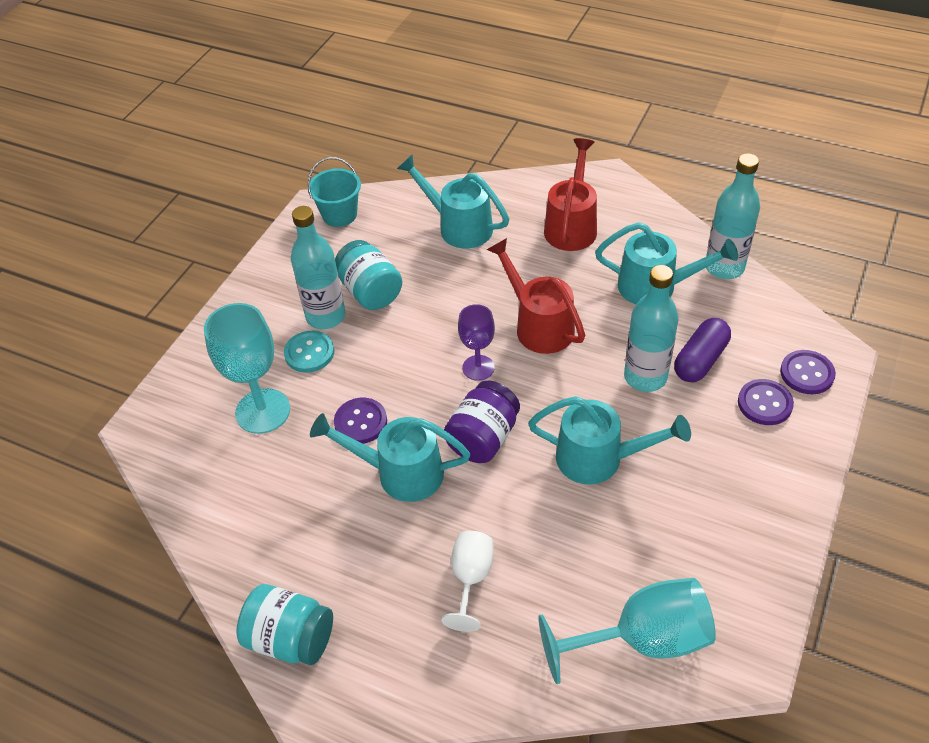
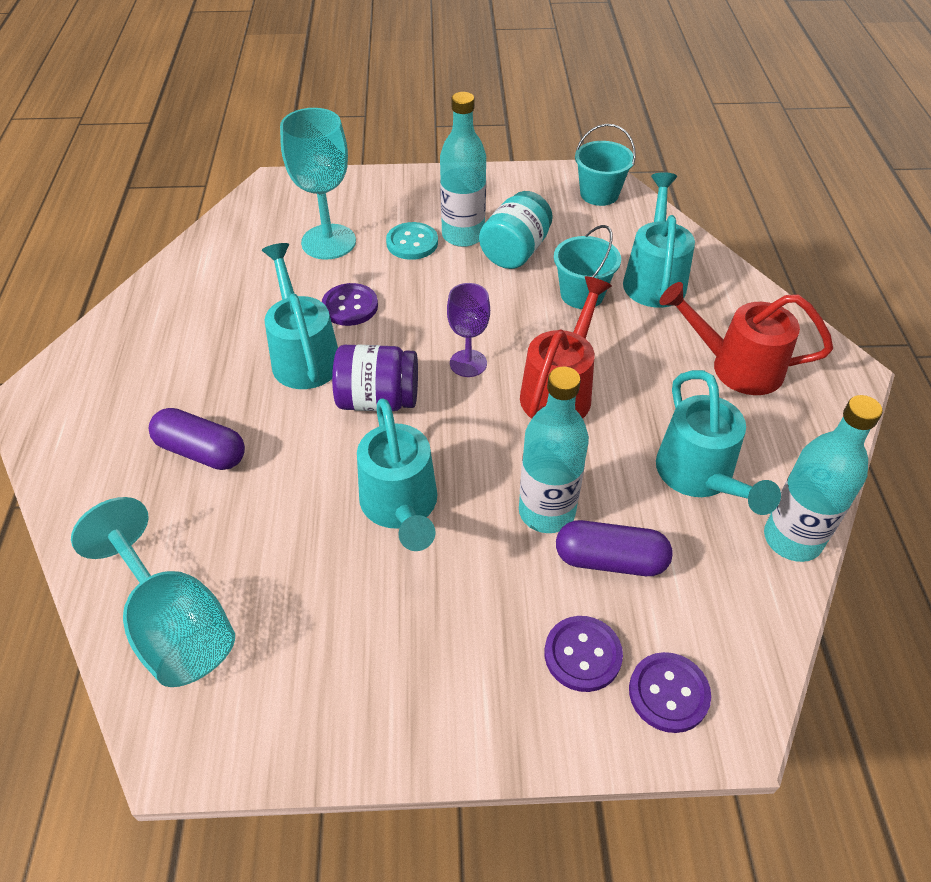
camera: 60 degrees right, 0 degrees up
(291, 638) = (97, 353): turquoise jar -> none
(448, 273) = (582, 294): none -> turquoise bucket
(471, 578) = (201, 452): white goblet -> purple capsule
(572, 225) = (735, 367): red watering can -> red watering can turned 150 degrees counterclockwise

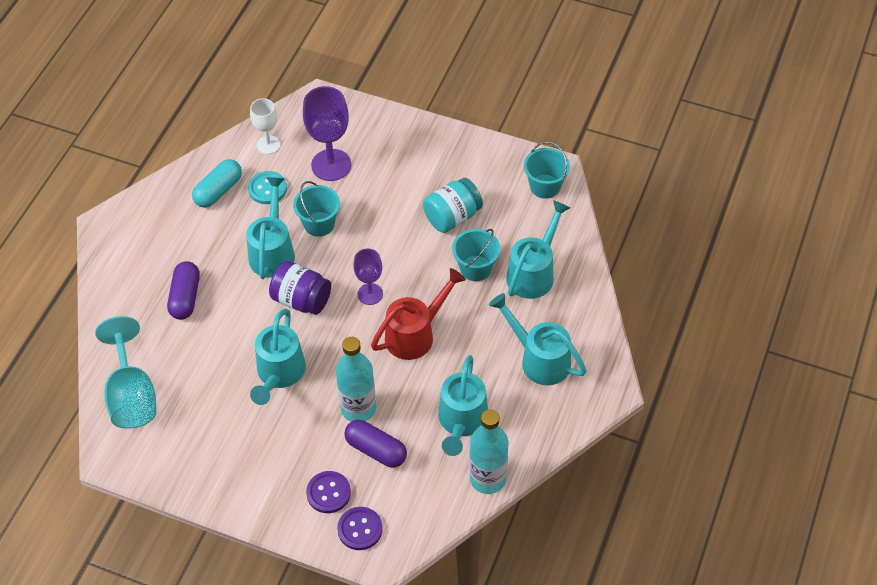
camera: 25 degrees right, 5 degrees up
(189, 309) = (218, 191): none -> turquoise capsule
(201, 452) = (185, 297): purple capsule -> purple capsule turned 45 degrees clockwise
(233, 243) = (268, 145): none -> white goblet
(328, 242) = (331, 165): turquoise goblet -> purple goblet
(350, 306) = (319, 224): purple button -> turquoise bucket
(412, 243) = (386, 185): turquoise button -> turquoise button (267, 189)
(463, 235) = (425, 191): turquoise bottle -> none
(735, 367) = (539, 359): red watering can -> turquoise watering can

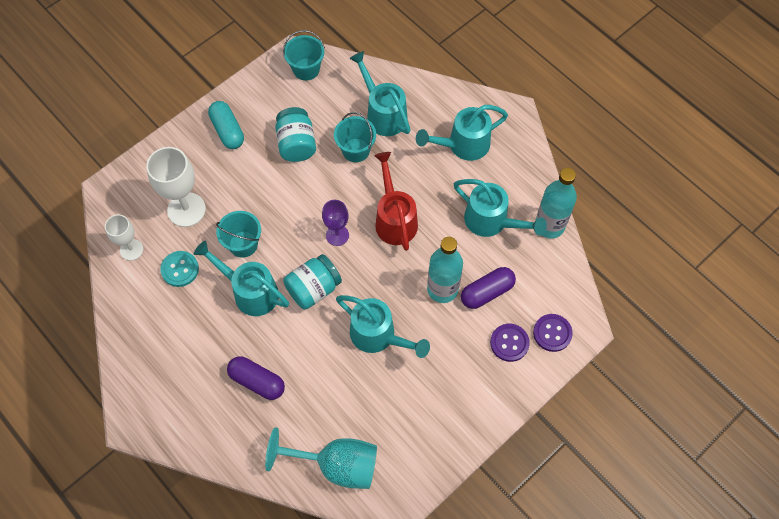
camera: 65 degrees left, 10 degrees up
(218, 191) = (156, 310): turquoise capsule -> turquoise capsule (227, 131)
(301, 300) = (313, 289): purple jar -> turquoise jar
(331, 165) = (186, 209): purple goblet -> white goblet

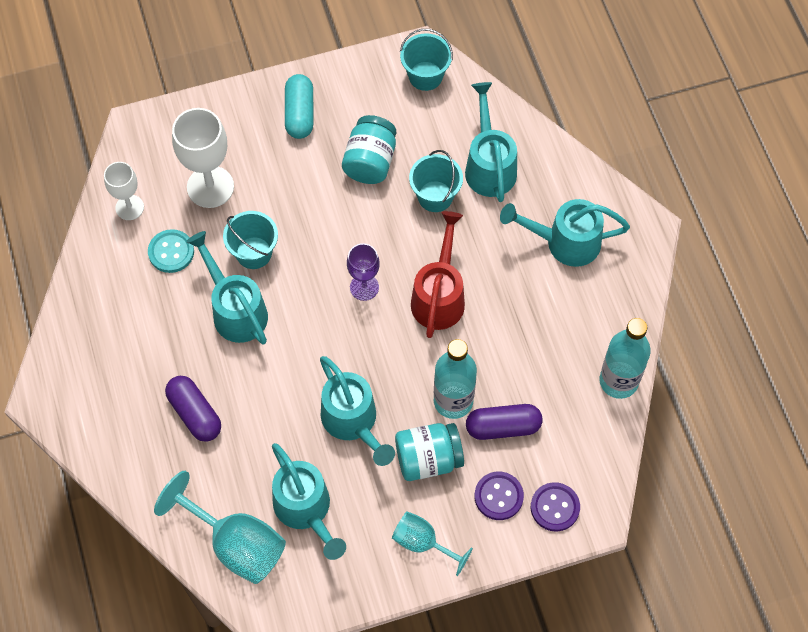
camera: 25 degrees right, 0 degrees up
(313, 289) = (307, 337): turquoise jar -> turquoise jar (428, 459)
(473, 401) = (423, 543): none -> turquoise goblet
(492, 221) = (552, 347): turquoise watering can -> turquoise watering can (306, 510)

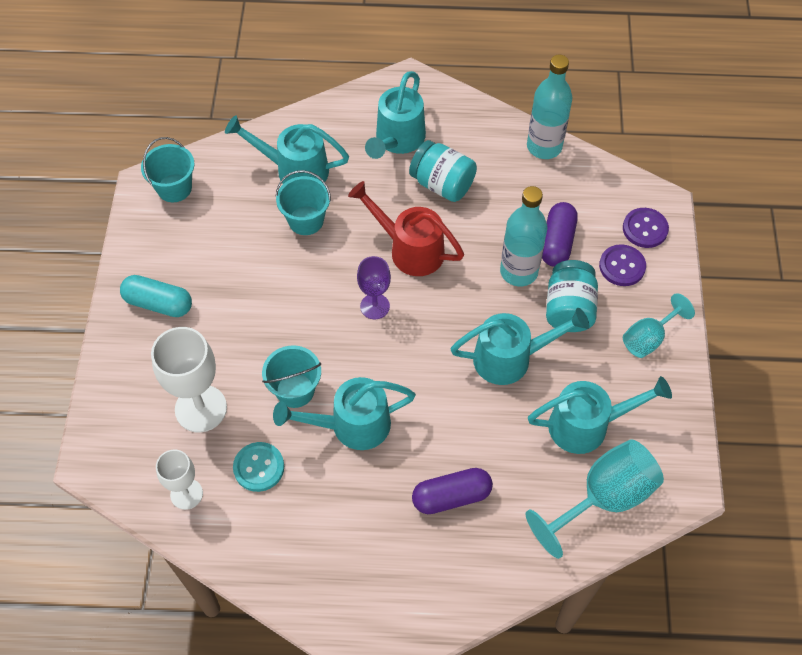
camera: 70 degrees left, 5 degrees down
(370, 161) = (243, 260): turquoise jar -> turquoise jar (442, 184)

